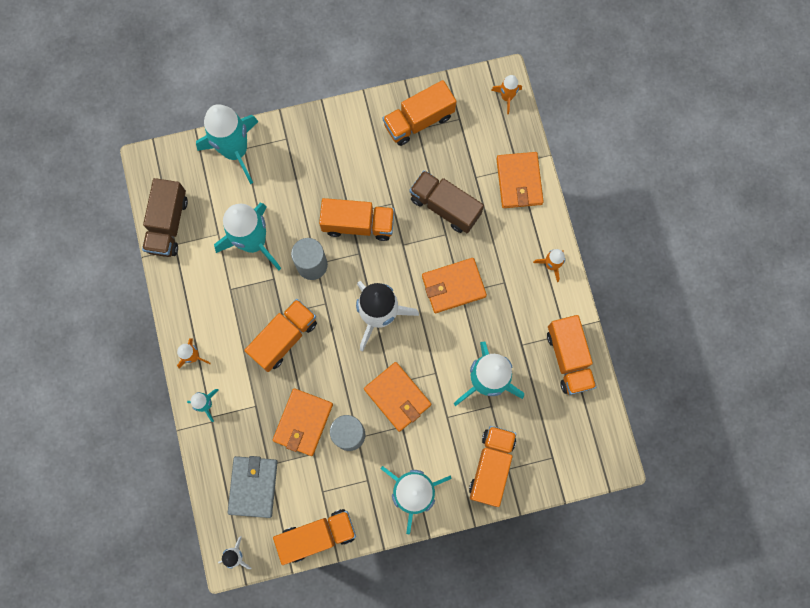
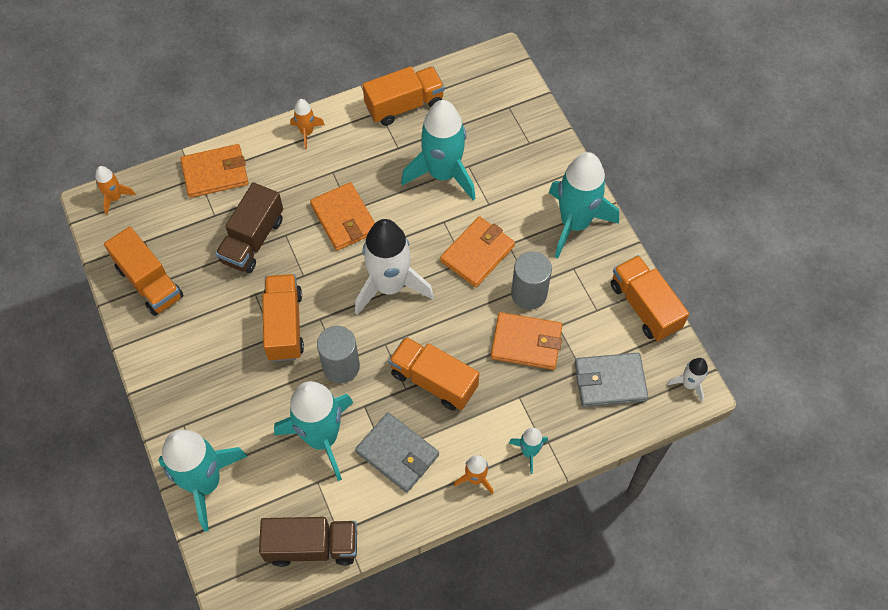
camera: 100 degrees left, 15 degrees down
(227, 299) = (397, 454): none -> grey wallet
(491, 466) = (530, 157): orange truck -> none

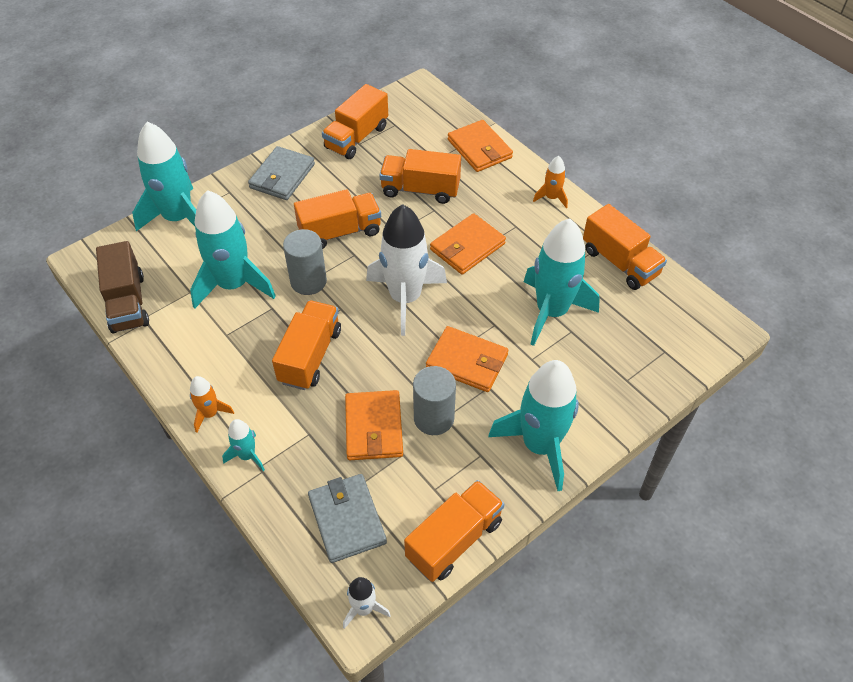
camera: 75 degrees right, 10 degrees down
(115, 198) = (430, 97): orange rocket -> none
(253, 240) = (420, 190): brown truck -> orange truck
(397, 454) = (227, 344): grey wallet -> grey wallet (282, 176)

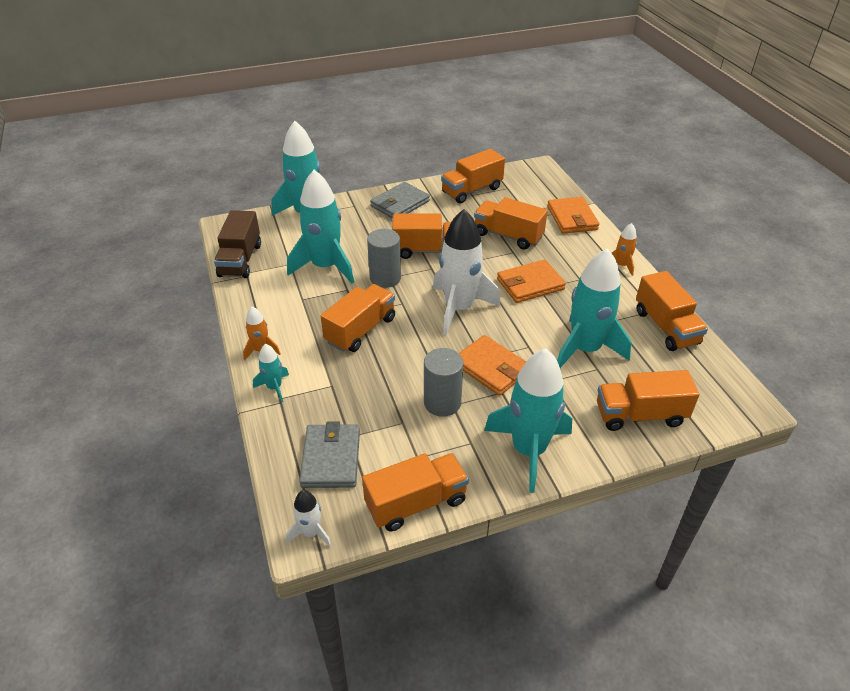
camera: 20 degrees right, 10 degrees down
(374, 428) = (387, 396): orange wallet -> none
(629, 372) = (640, 415): none -> orange truck

